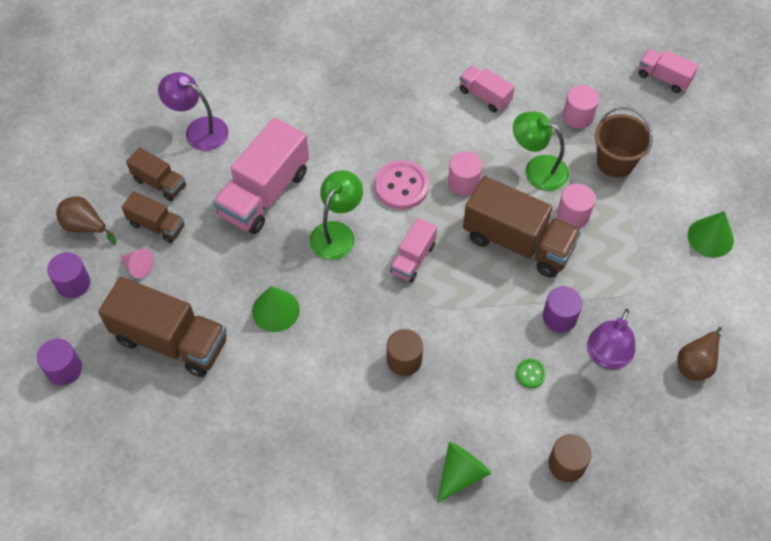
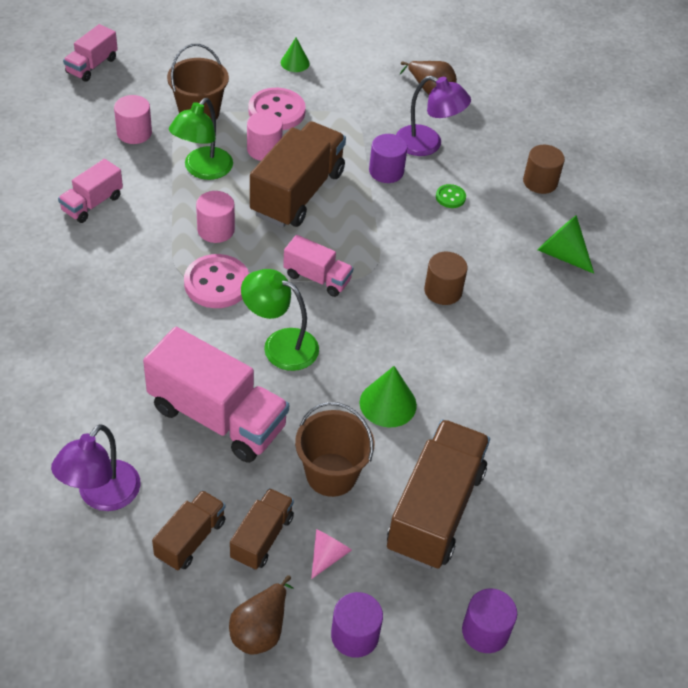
camera: 95 degrees left, 10 degrees down
(208, 269) = (331, 474): none -> brown bucket
(630, 223) = (276, 111): none -> pink button
(710, 237) = (295, 63): green cone -> green cone, size x0.65

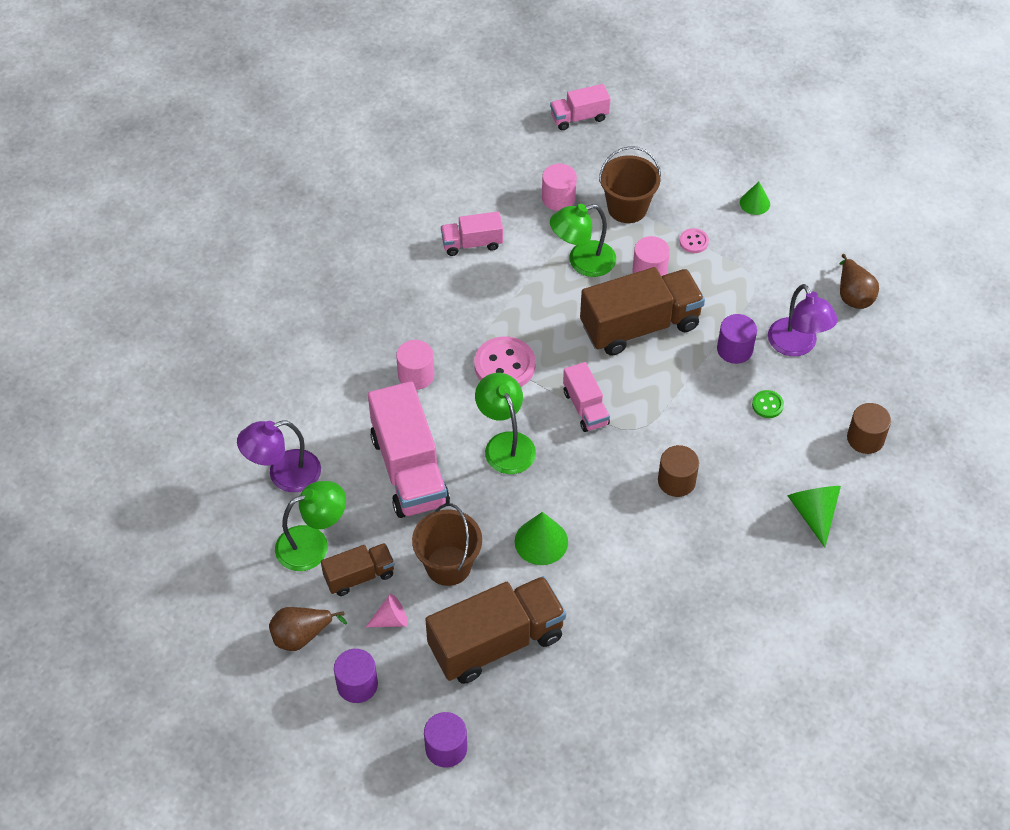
camera: 45 degrees right, 5 degrees up
(190, 539) = (313, 544): brown truck -> green lamp
(216, 230) = (545, 320): pink cylinder -> pink cylinder (416, 375)
(276, 111) = (693, 242): pink button -> pink button, size x0.50

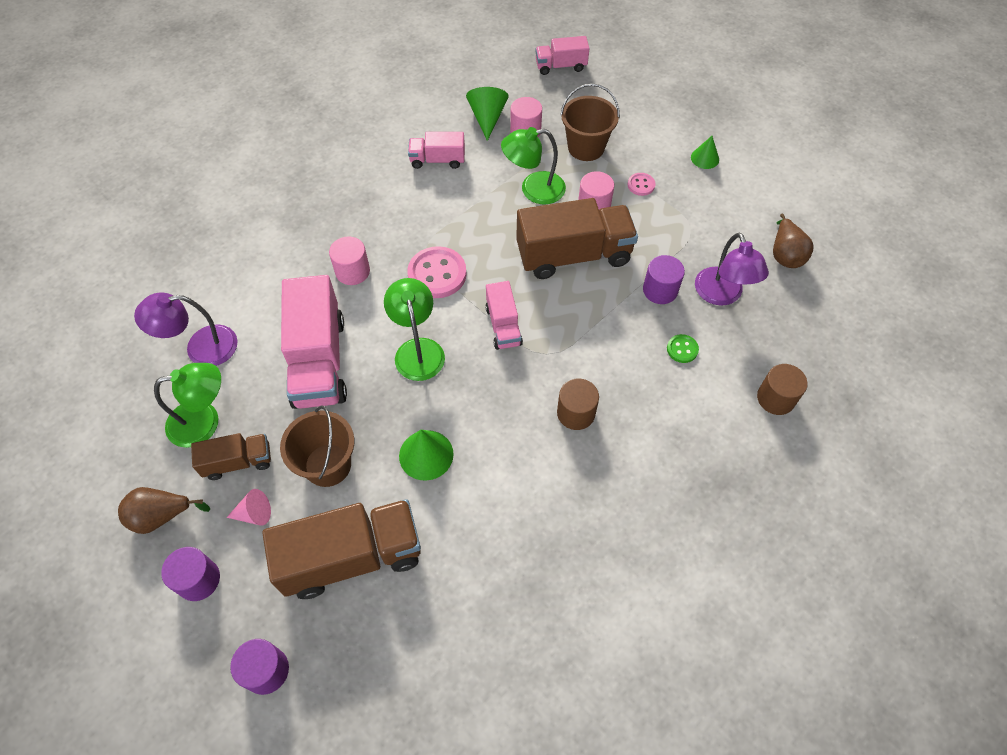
camera: 10 degrees right, 5 degrees up
(813, 513) = (709, 470): green cone -> green cone (487, 118)

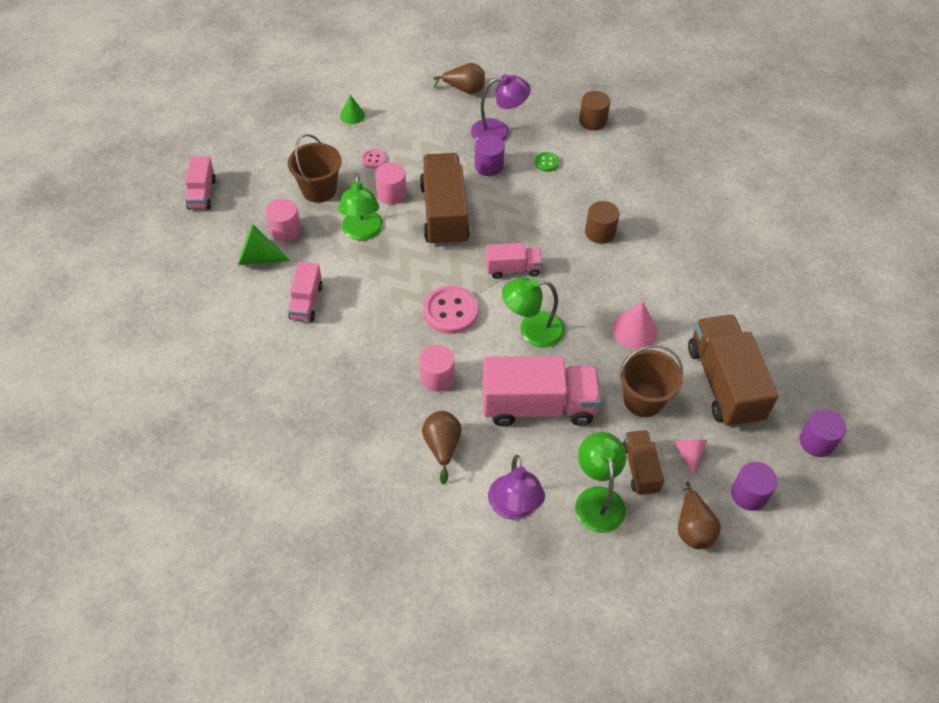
camera: 85 degrees left, 5 degrees down
(271, 283) = (442, 447): none -> brown pear
(426, 455) = (634, 330): green cone -> pink cone

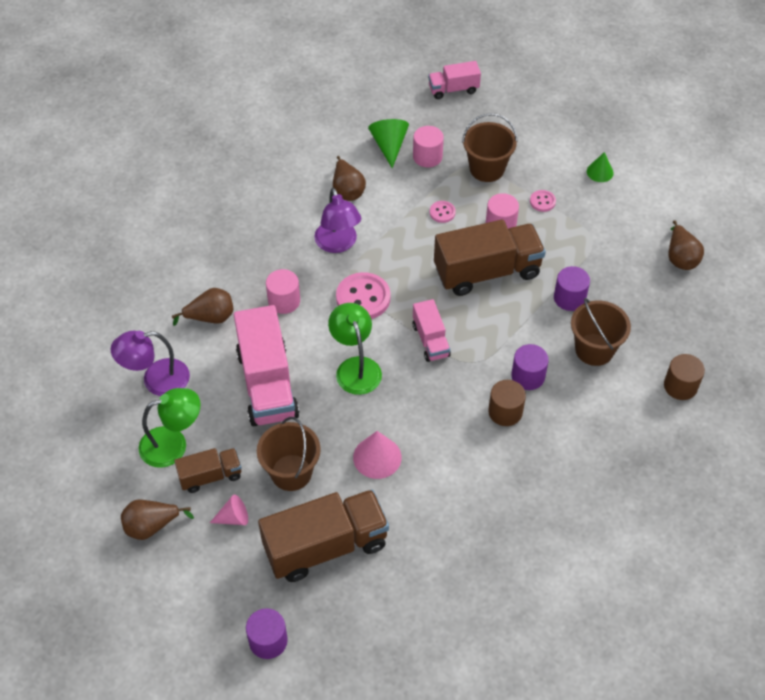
camera: 80 degrees right, 0 degrees up
(306, 302) = (347, 190): pink truck -> brown pear
(362, 232) = (442, 212): green lamp -> pink button
(498, 131) = (626, 298): purple lamp -> purple lamp (338, 244)
(546, 162) = (594, 349): green button -> brown bucket
(749, 494) = (195, 575): purple cylinder -> purple cylinder (528, 376)

